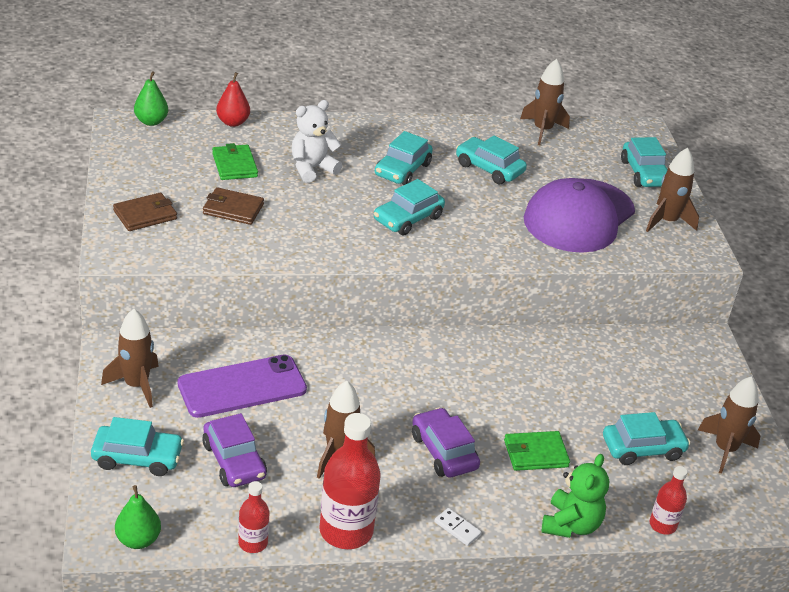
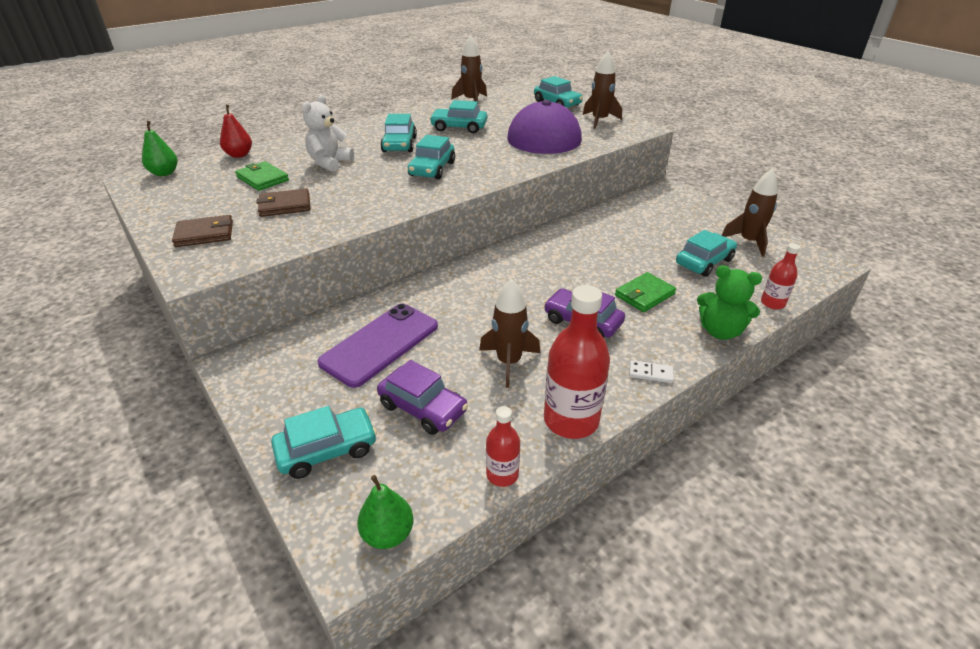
camera: 25 degrees left, 0 degrees up
(136, 385) = (279, 384): brown rocket -> none
(145, 215) = (205, 234): brown wallet -> brown wallet turned 45 degrees clockwise
(571, 525) = (720, 331): green teddy bear -> green teddy bear turned 120 degrees clockwise

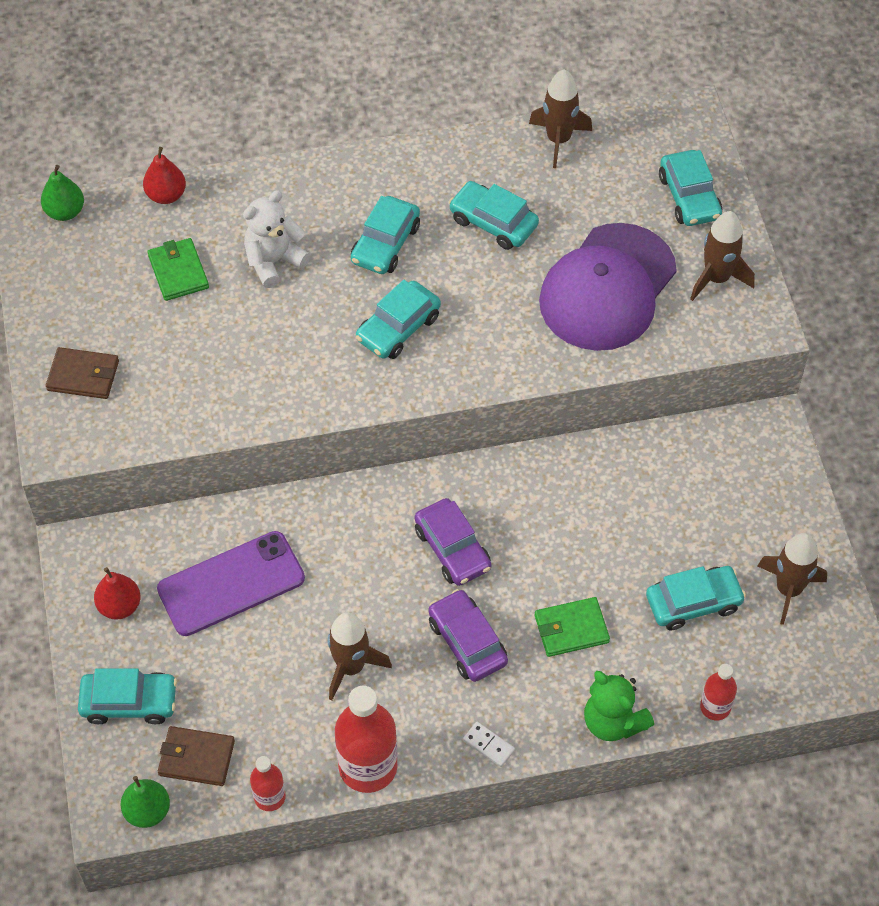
camera: 25 degrees right, 20 degrees up
(285, 205) = (186, 348): brown wallet -> brown wallet (196, 758)
(288, 386) = (120, 606): none -> red pear
(423, 408) = (236, 690): purple car -> purple car (452, 549)

